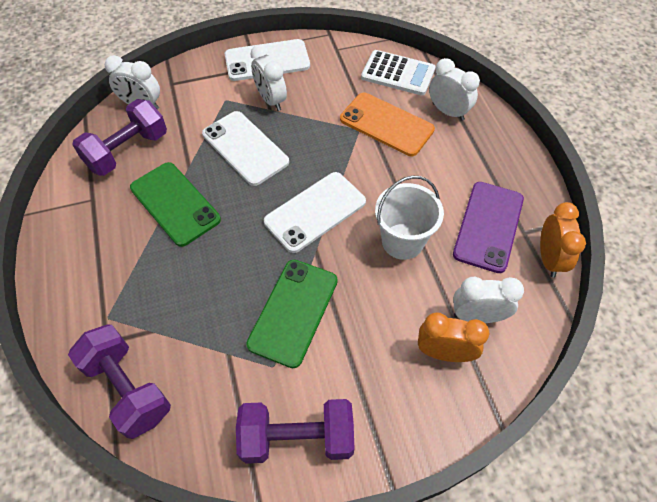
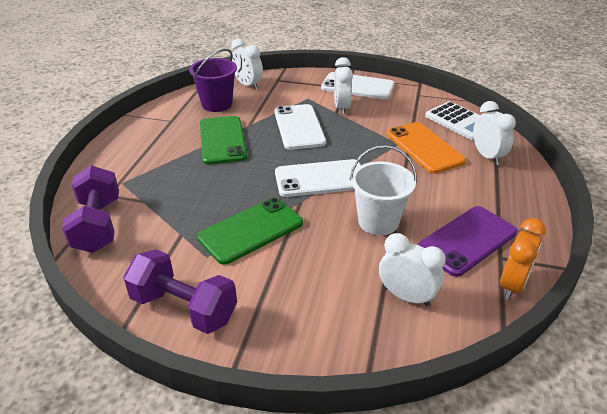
camera: 30 degrees right, 20 degrees down
(127, 151) = (217, 104): purple dumbbell -> purple bucket
(444, 353) = (354, 308): orange clock -> none

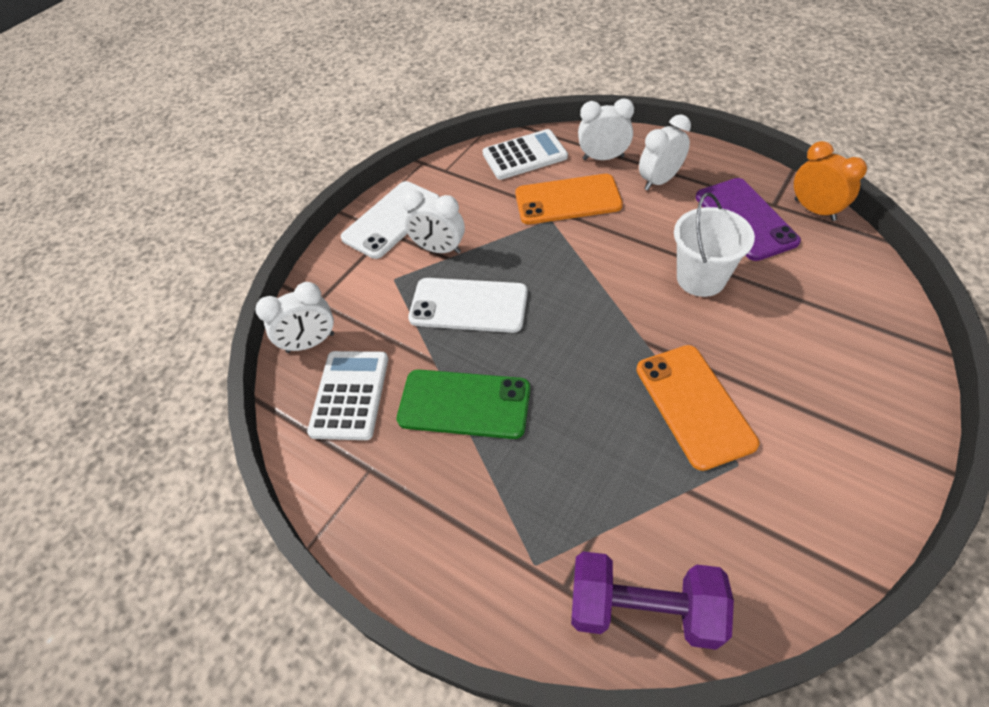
camera: 65 degrees left, 15 degrees up
(184, 308) = (835, 503): purple dumbbell -> none
(217, 104) = (350, 395): purple bucket -> white calculator
(251, 230) = (694, 405): green phone -> orange phone
(320, 179) = (602, 310): white phone -> none
(406, 296) = (826, 289): white clock -> white clock (659, 181)

